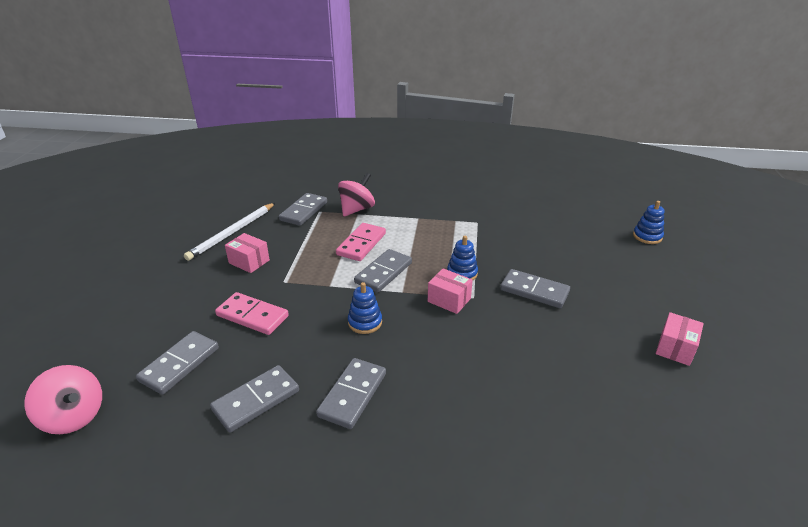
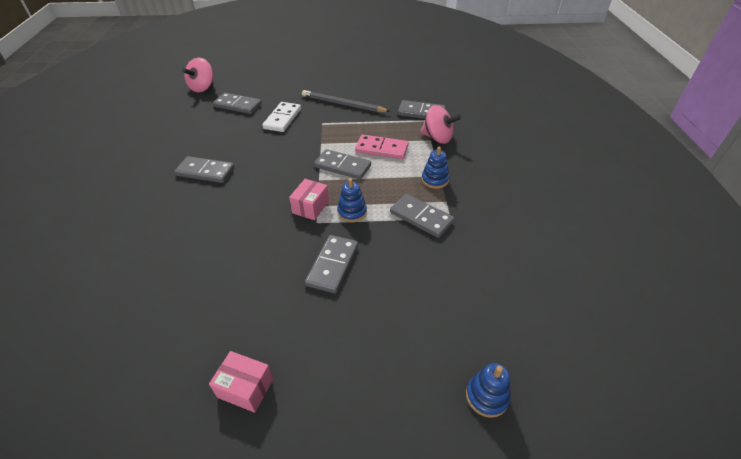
camera: 80 degrees right, 10 degrees up
(232, 233) = (377, 90): white pencil -> none
(249, 261) = (343, 104): pink box -> grey pencil
(252, 316) = (282, 119): pink domino -> white domino
(256, 400) = (206, 136): grey domino -> grey domino (421, 217)
(365, 322) = (278, 166): blue stacking toy -> blue stacking toy (434, 180)

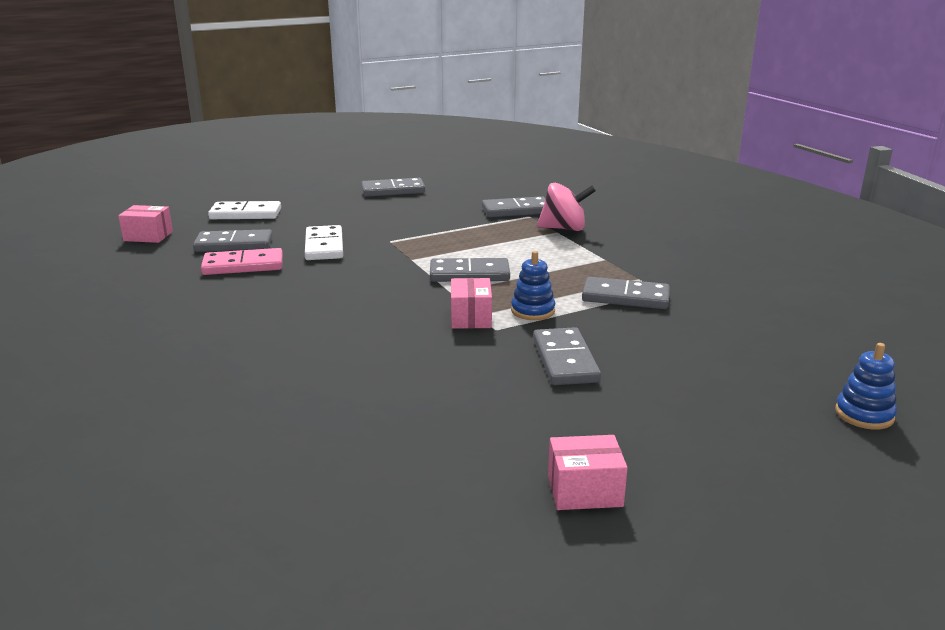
camera: 25 degrees left, 20 degrees down
(203, 88) = (148, 236): pink spinning top -> pink box
(205, 172) = (266, 316): grey domino -> grey domino (393, 190)
(264, 80) = (245, 214): none -> white domino
(343, 104) = (398, 219): grey pencil -> none
(381, 149) = (503, 250): pink domino -> pink domino (243, 266)
(434, 180) = (603, 264): blue stacking toy -> none

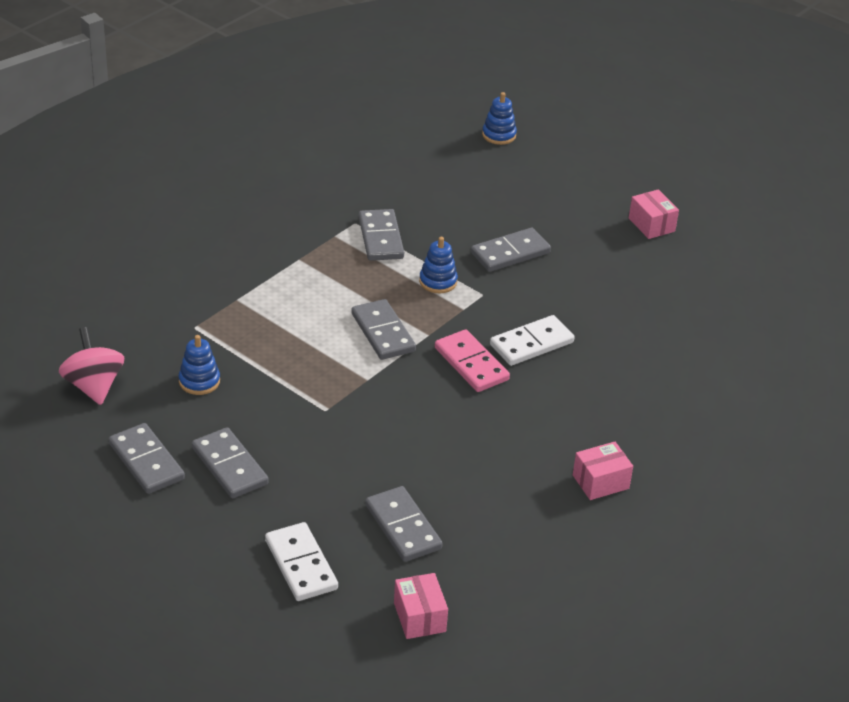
camera: 115 degrees left, 15 degrees up
(243, 266) = (453, 493): pink domino -> pink domino (471, 364)
(324, 246) = (368, 453): white domino -> white domino (531, 344)
(462, 210) = (199, 381): none -> blue stacking toy
(470, 318) = (472, 311): pink box -> pink box (600, 482)
(516, 210) = (180, 339): grey domino -> grey domino (229, 466)
(564, 228) = (225, 295): pink spinning top -> pink spinning top (93, 386)

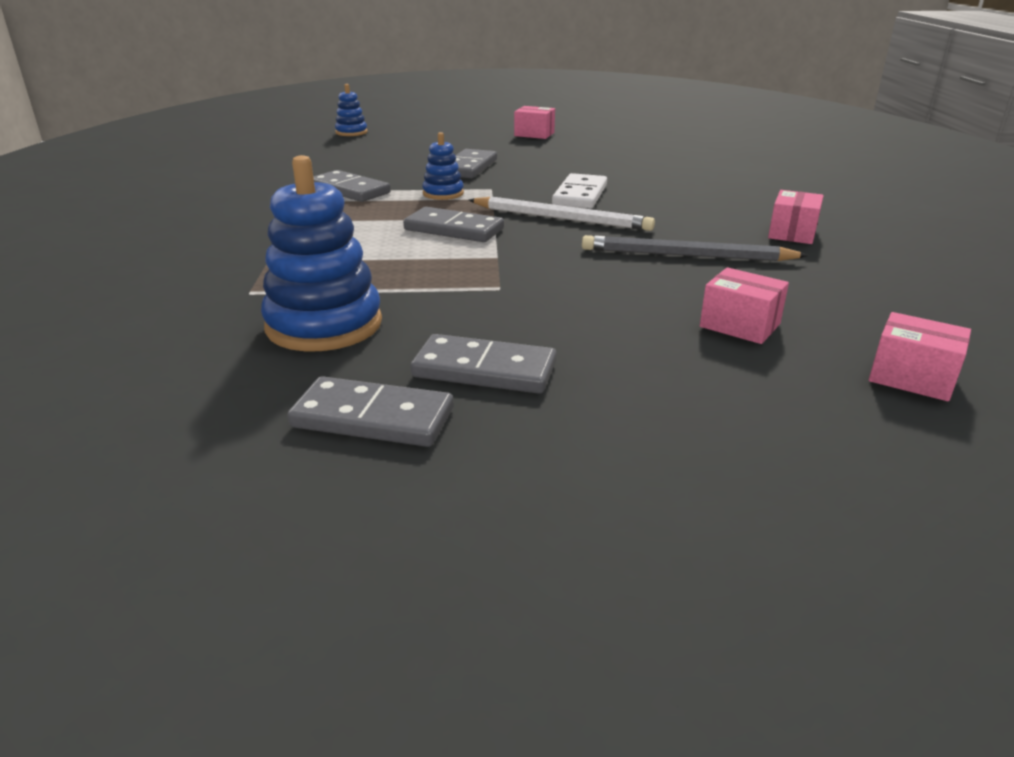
camera: 40 degrees left, 10 degrees down
(93, 386) = (180, 386): pink spinning top -> none
(199, 381) = (324, 325): blue stacking toy -> blue stacking toy, size x1.88
(301, 564) = (728, 405): white domino -> none
(403, 527) = (740, 325): grey domino -> pink box
(471, 364) = (561, 218): pink domino -> white pencil
(483, 454) = (686, 255): none -> grey pencil

